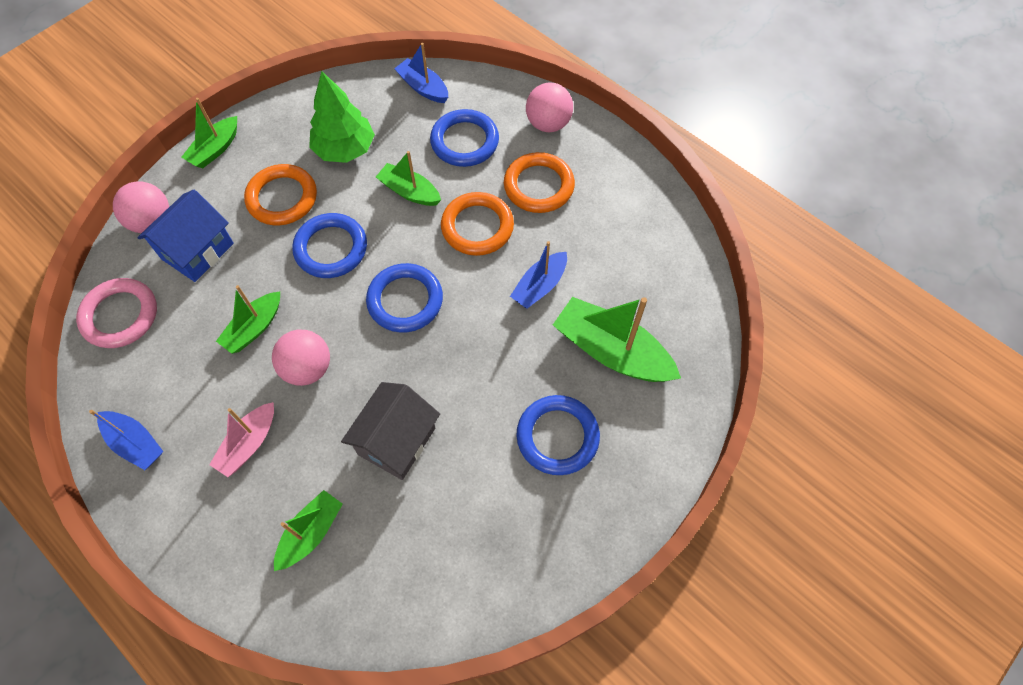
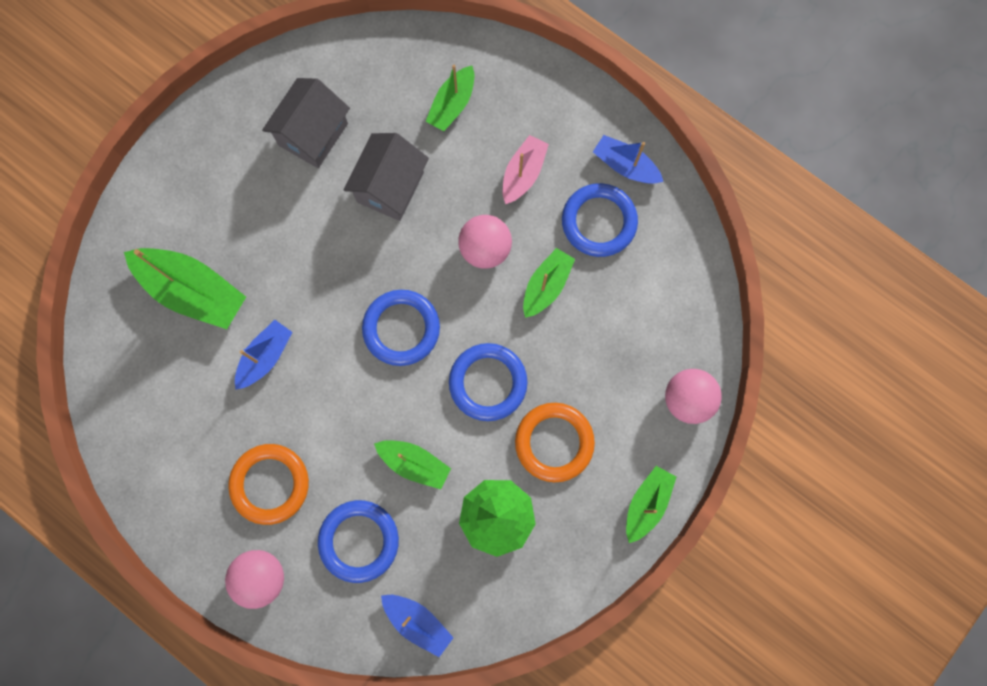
camera: 175 degrees right, 15 degrees up
(120, 315) = (683, 288): pink ring -> none
(197, 251) = (628, 367): blue house -> none
(477, 227) = (335, 423): orange ring -> none
(477, 510) = (313, 134): none -> grey house
(557, 436) = (244, 203): blue ring -> blue ring (599, 222)

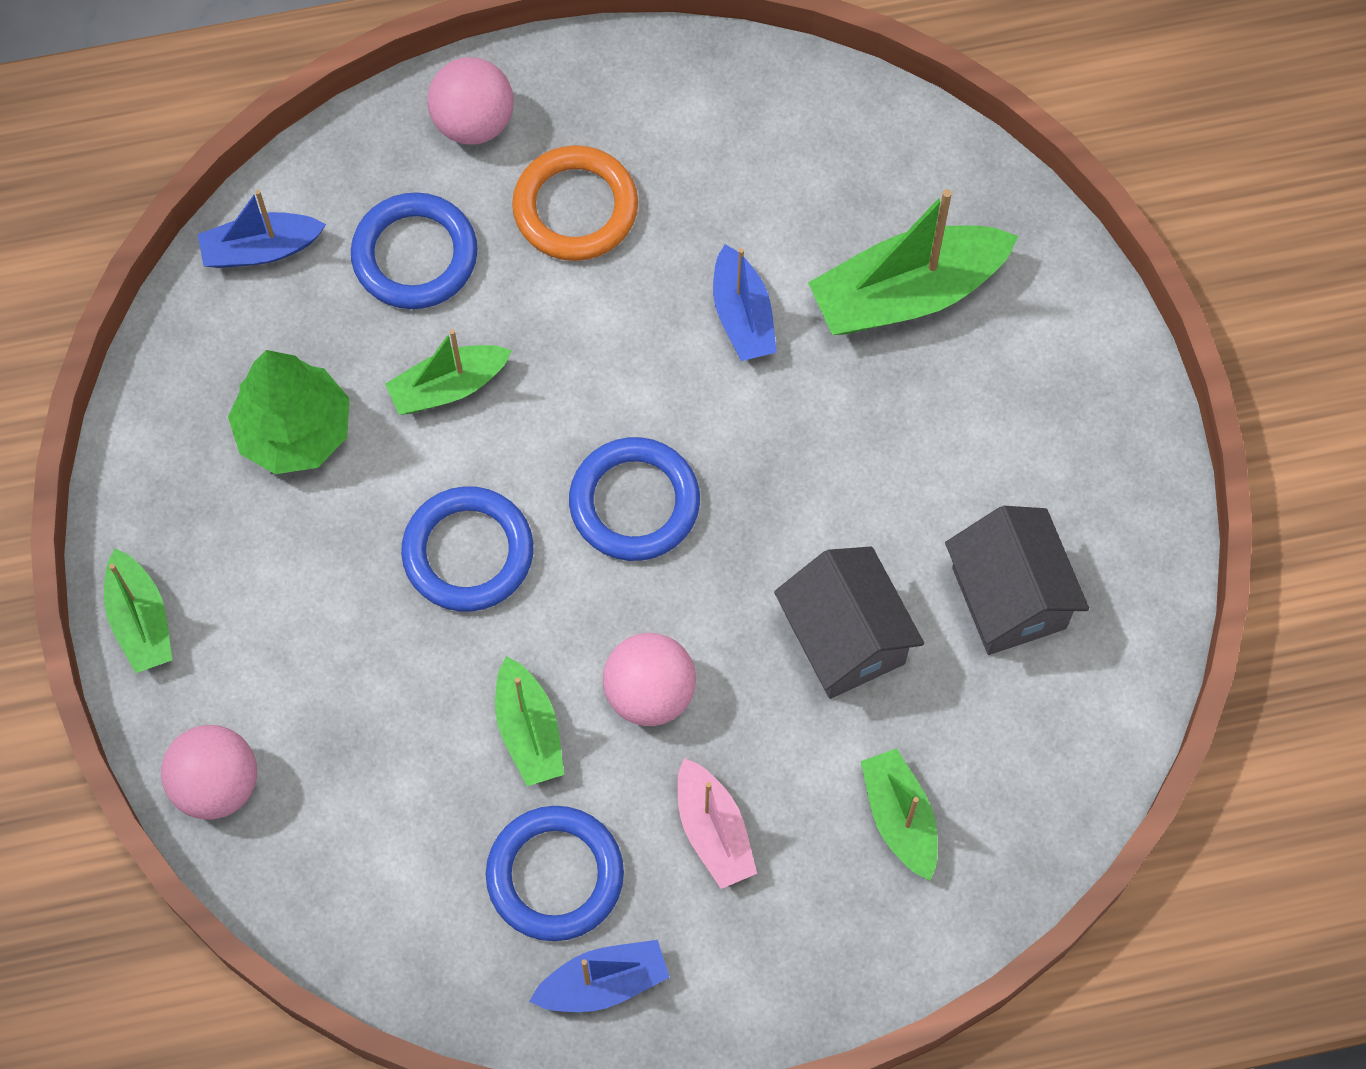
camera: 130 degrees right, 10 degrees down
(554, 442) = (319, 571): orange ring -> none

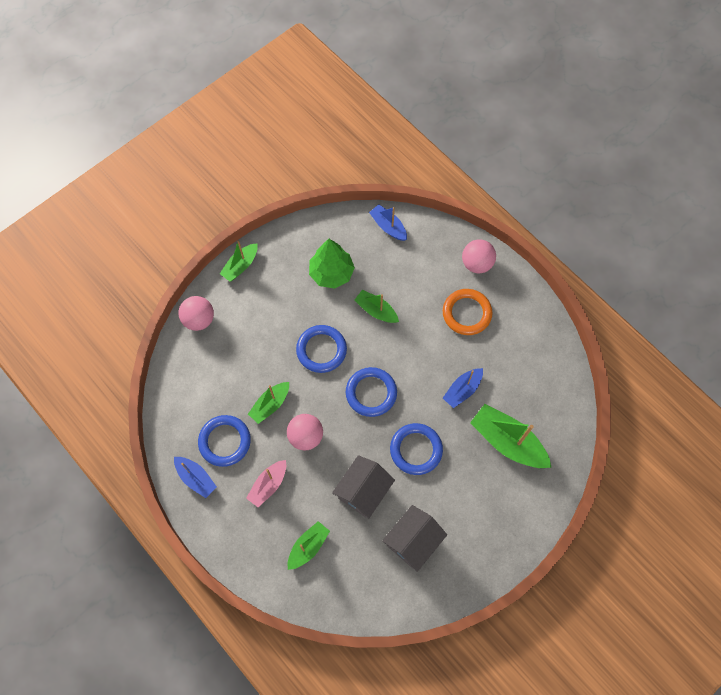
camera: 60 degrees right, 0 degrees up
(415, 255) = (416, 273): blue ring -> blue ring (416, 450)

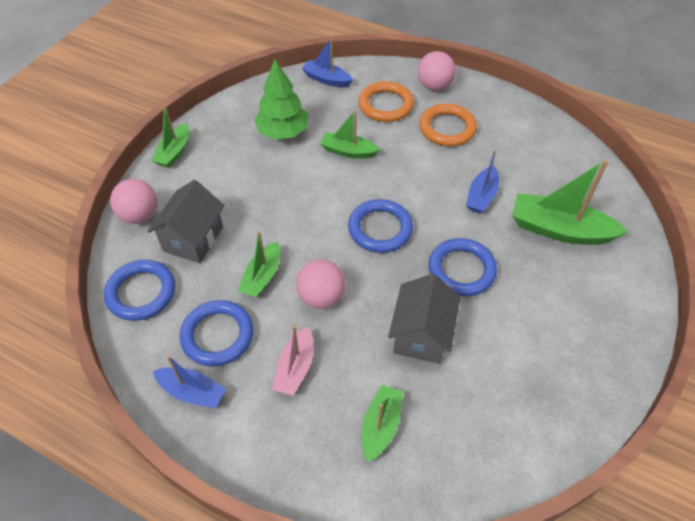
camera: 20 degrees left, 15 degrees down
(321, 350) = (302, 204): blue ring -> blue ring (141, 292)
(412, 541) = (511, 371): grey house -> grey house (193, 239)
(426, 271) = (385, 105): none -> orange ring

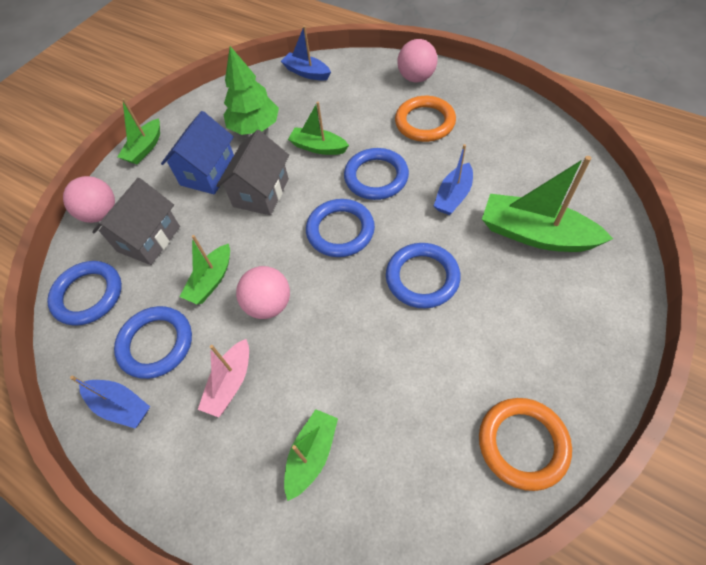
camera: 10 degrees right, 5 degrees up
(243, 176) = (208, 173): none -> blue house
(385, 105) = (363, 98): orange ring -> orange ring (522, 444)
(407, 179) = (376, 177): none -> blue ring
(421, 335) = (369, 350): grey house -> grey house (261, 193)

